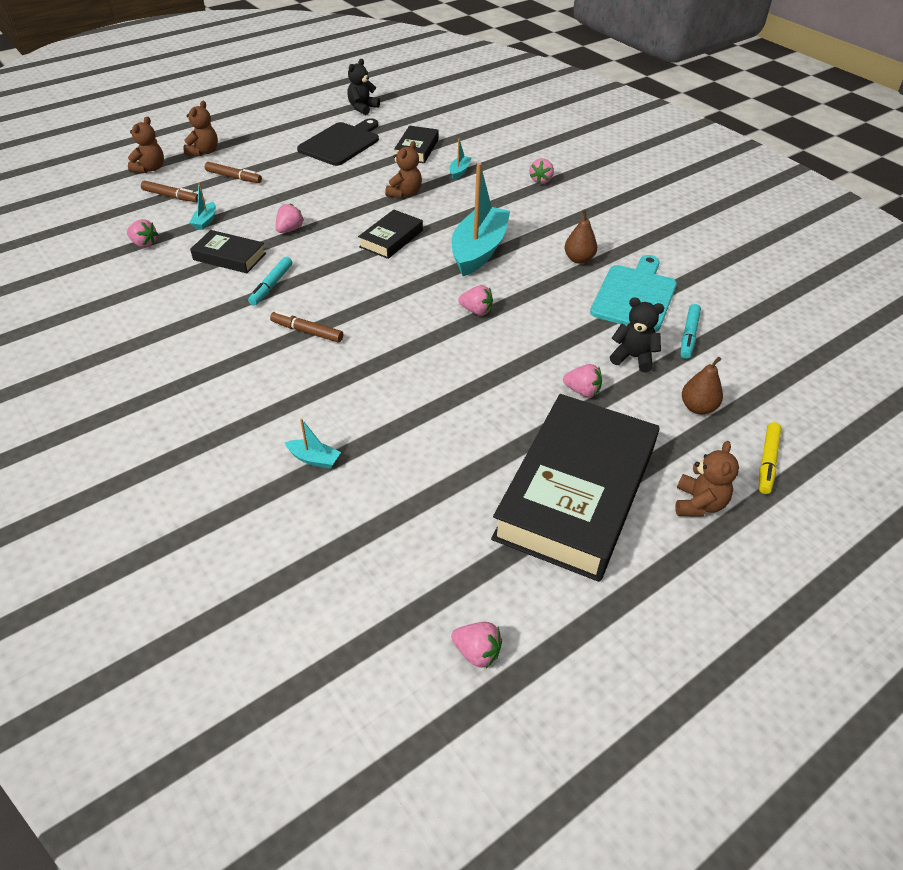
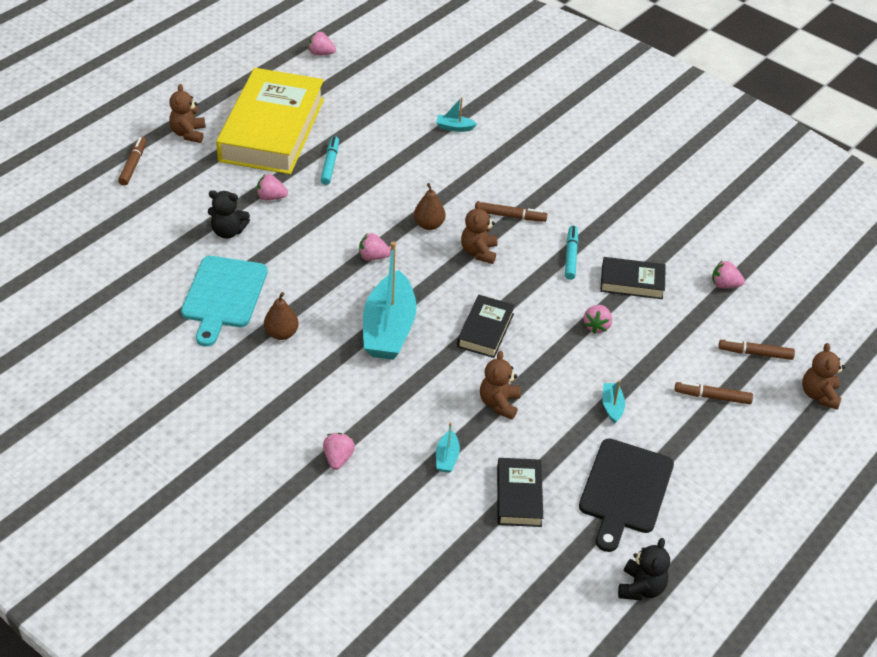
camera: 165 degrees right, 0 degrees up
(204, 152) = (784, 438): brown teddy bear -> brown teddy bear (479, 252)
(205, 221) = (690, 323): turquoise boat -> turquoise boat (612, 406)
(575, 493) = (272, 130): black book -> yellow book
(688, 335) = (176, 259): turquoise marker -> turquoise marker (330, 164)
(697, 407) = (178, 197): brown pear -> brown pear (429, 225)
(767, 462) = (133, 165): yellow marker -> brown marker

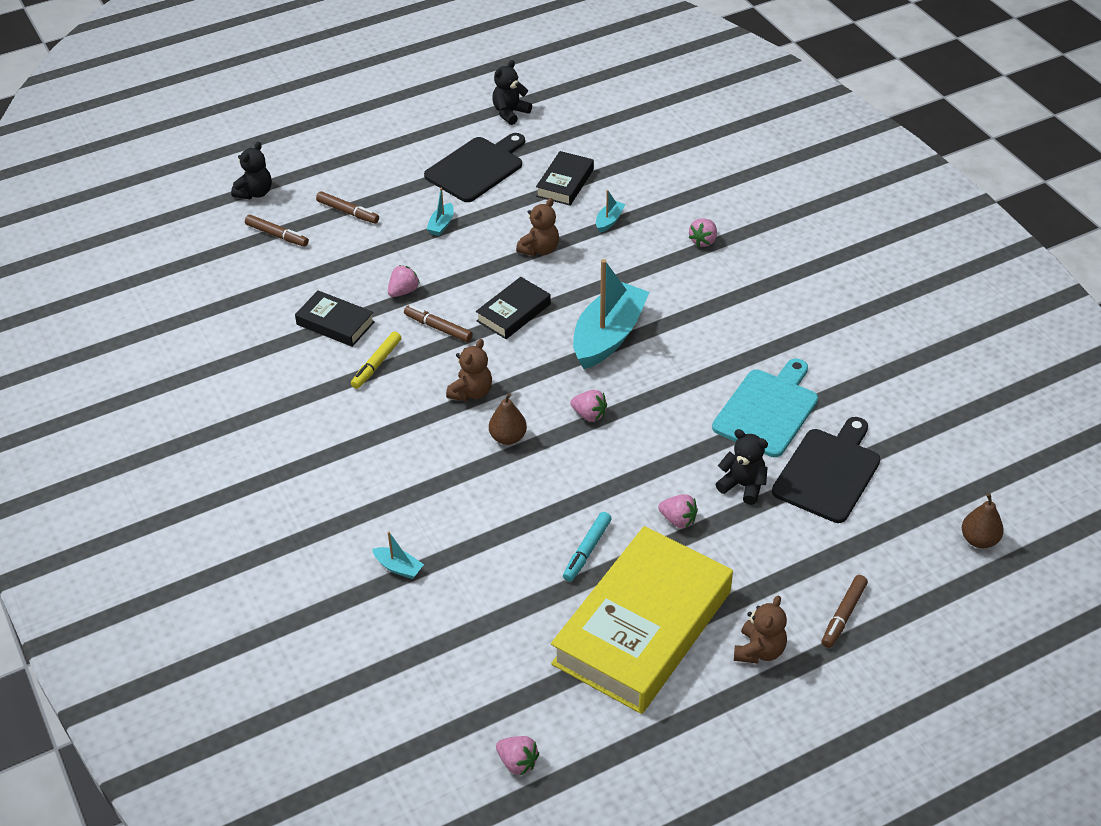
camera: 155 degrees left, 0 degrees up
(160, 257) = (828, 472): none -> black cutting board
(281, 333) = (718, 357): brown pear -> brown pear (979, 540)
(512, 216) = (408, 425): brown marker -> brown marker (438, 328)
(571, 256) = (376, 364): turquoise marker -> yellow marker
(724, 285) = (246, 299): pink strawberry -> none
(819, 395) = (255, 193): brown teddy bear -> black teddy bear

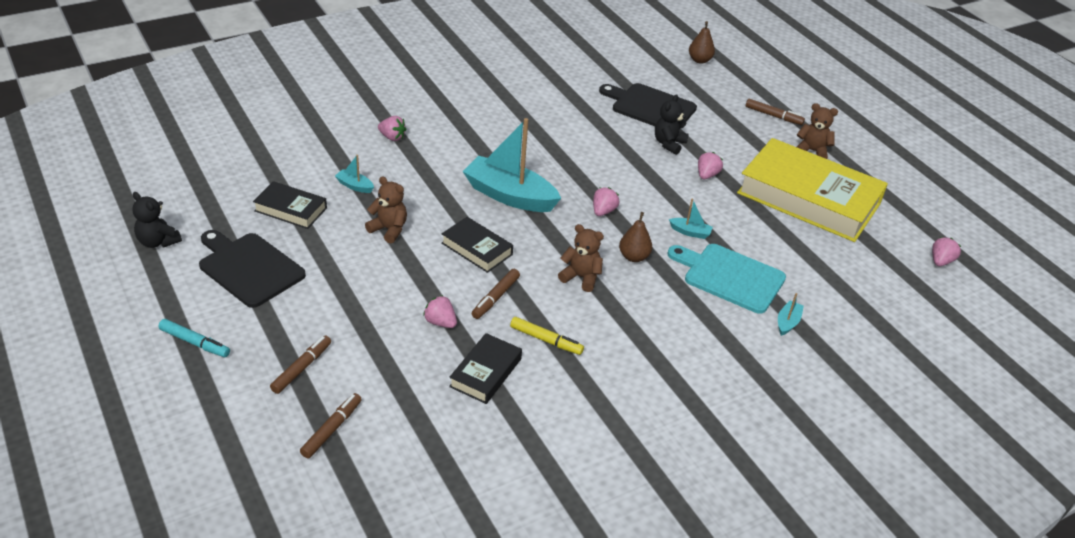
camera: 95 degrees left, 5 degrees down
(255, 193) = (244, 456): black teddy bear -> none
(441, 225) = (339, 295): turquoise boat -> turquoise boat (690, 232)
(587, 550) = (745, 220): turquoise marker -> turquoise marker (195, 343)
(767, 410) = (591, 125): turquoise cutting board -> turquoise cutting board (730, 277)

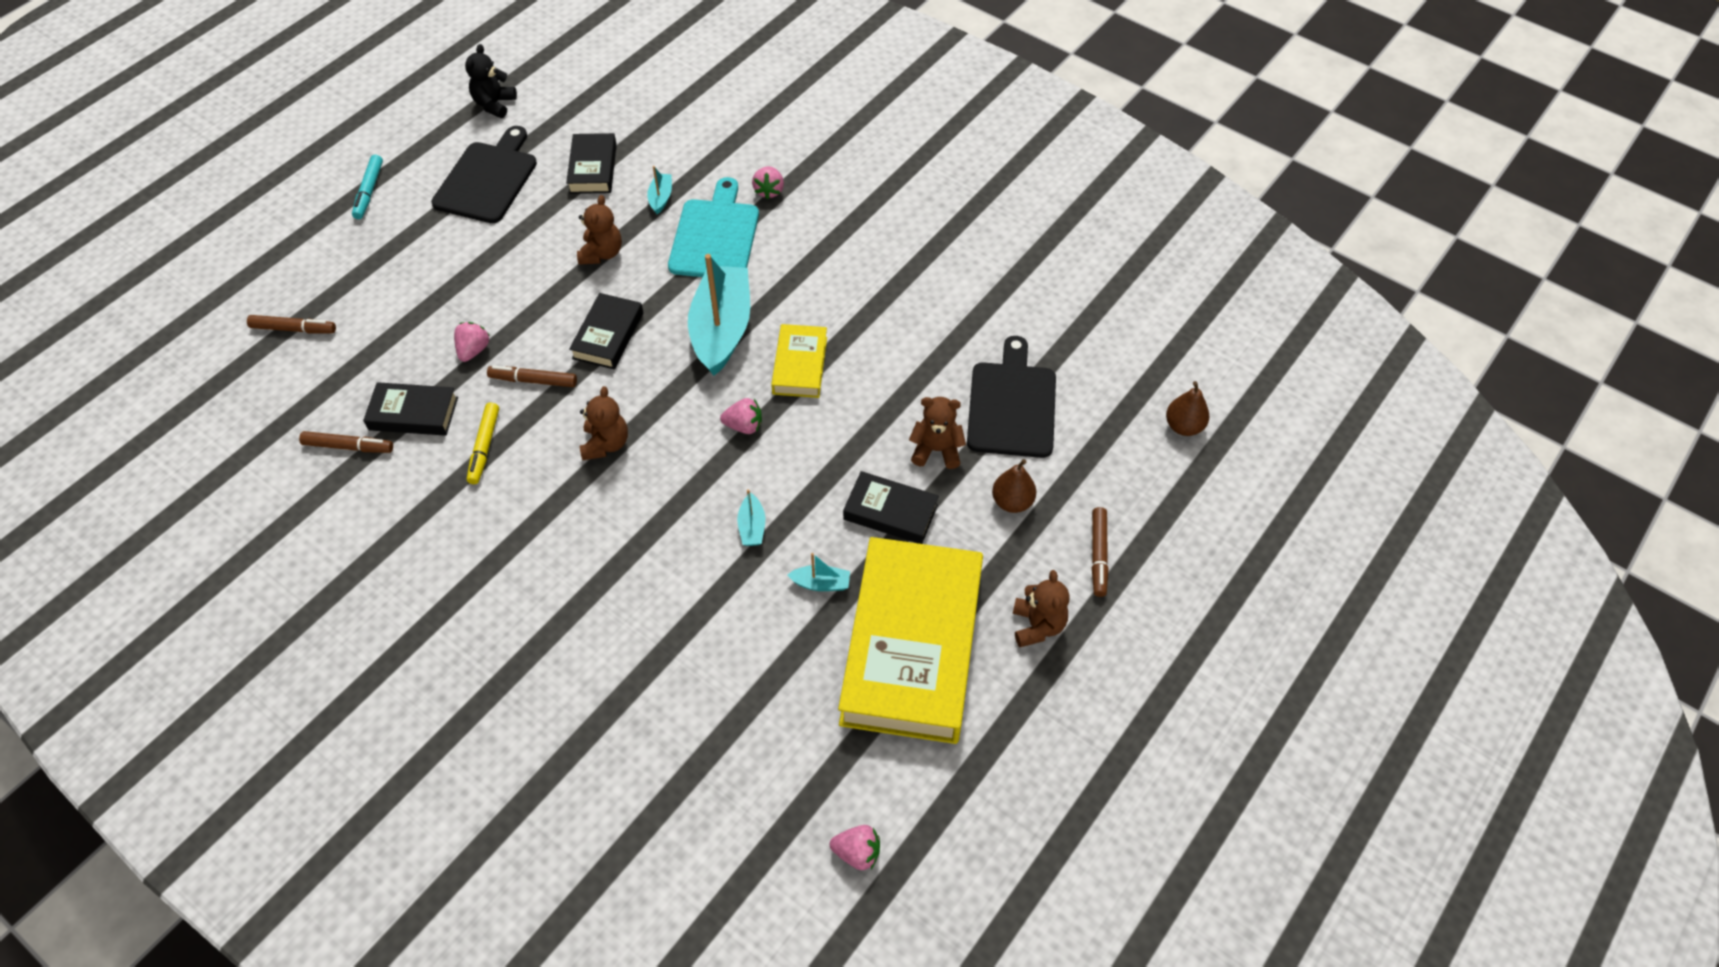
camera: 70 degrees right, 15 degrees up
(302, 368) = (364, 275): brown marker -> brown marker (348, 447)
(566, 173) = (800, 365): none -> yellow book
(634, 257) = (670, 482): brown pear -> brown pear (1012, 502)
(669, 144) = (936, 450): black teddy bear -> brown teddy bear
(707, 175) = (890, 512): pink strawberry -> black book
(730, 277) = (683, 593): turquoise cutting board -> turquoise cutting board (715, 236)
(787, 322) = (623, 679): turquoise boat -> turquoise boat (821, 583)

